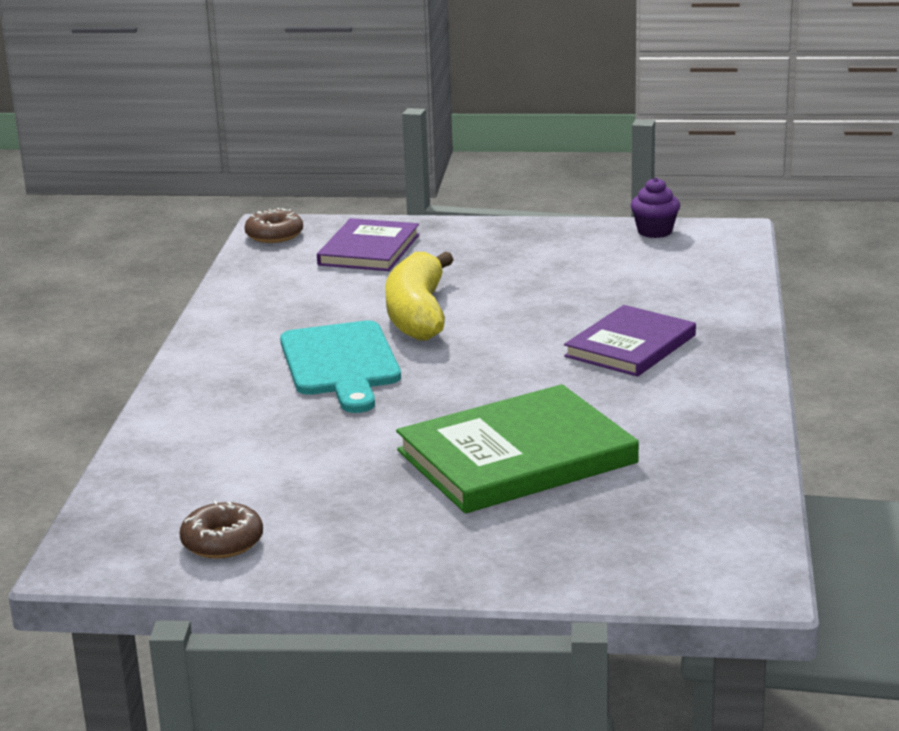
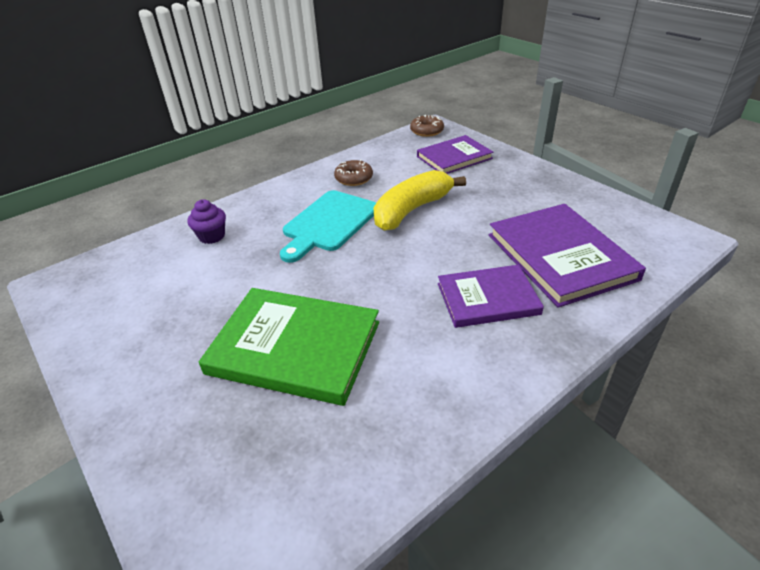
camera: 45 degrees right, 15 degrees up
(222, 542) = (100, 309): brown donut -> brown donut (354, 178)
(642, 290) = (560, 256): none -> purple book
(655, 231) = (633, 215): purple cupcake -> purple cupcake (212, 236)

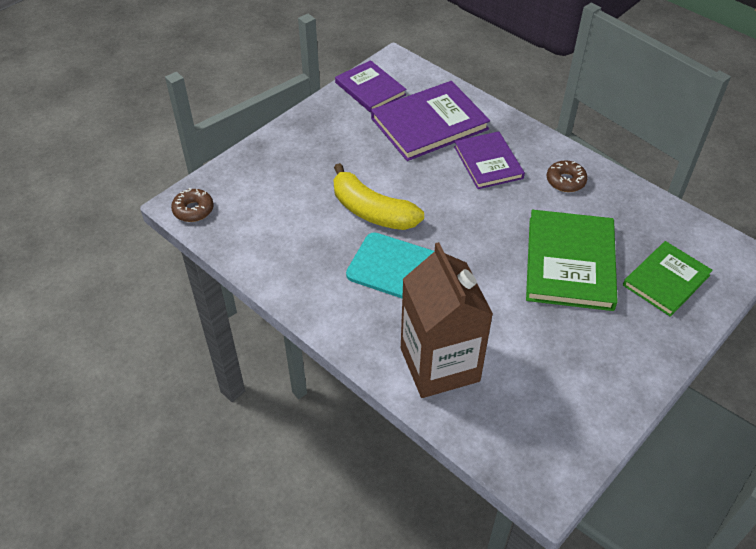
camera: 100 degrees left, 10 degrees up
(212, 236) = (439, 364): purple cupcake -> brown carton
(223, 450) = (666, 280): none -> green book
(354, 178) = (311, 263): brown donut -> brown donut (565, 181)
(454, 157) = (264, 185): purple book -> purple book (370, 89)

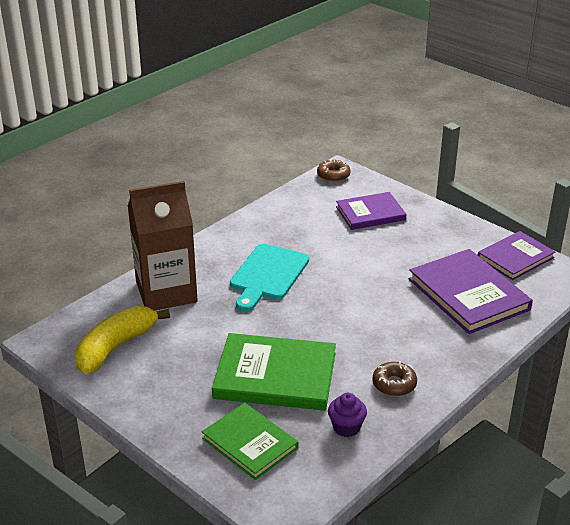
camera: 90 degrees right, 15 degrees down
(372, 211) = (338, 259): yellow banana -> yellow banana (115, 347)
(488, 162) = (415, 331): purple book -> purple book (370, 213)
(628, 214) = (346, 427): none -> purple cupcake

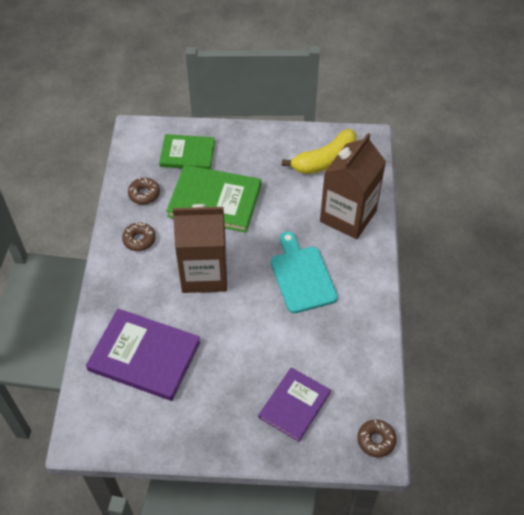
camera: 140 degrees right, 20 degrees up
(115, 347) = (325, 160): yellow banana -> yellow banana turned 60 degrees clockwise
(275, 375) = (214, 201): green book -> green book turned 45 degrees clockwise
(346, 427) = (144, 194): purple cupcake -> brown donut
(354, 321) = (204, 273): none -> brown carton
(515, 258) = (133, 430): purple book -> none

